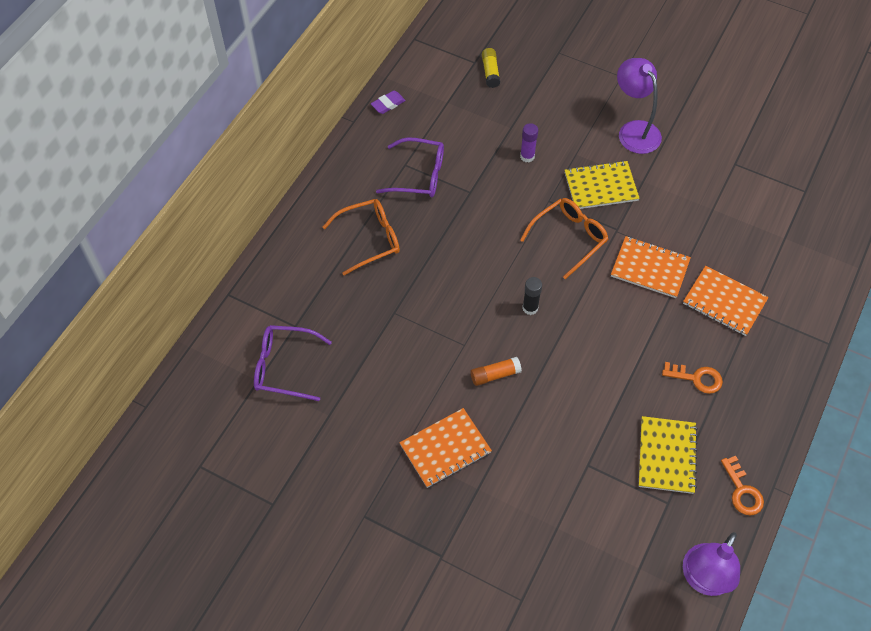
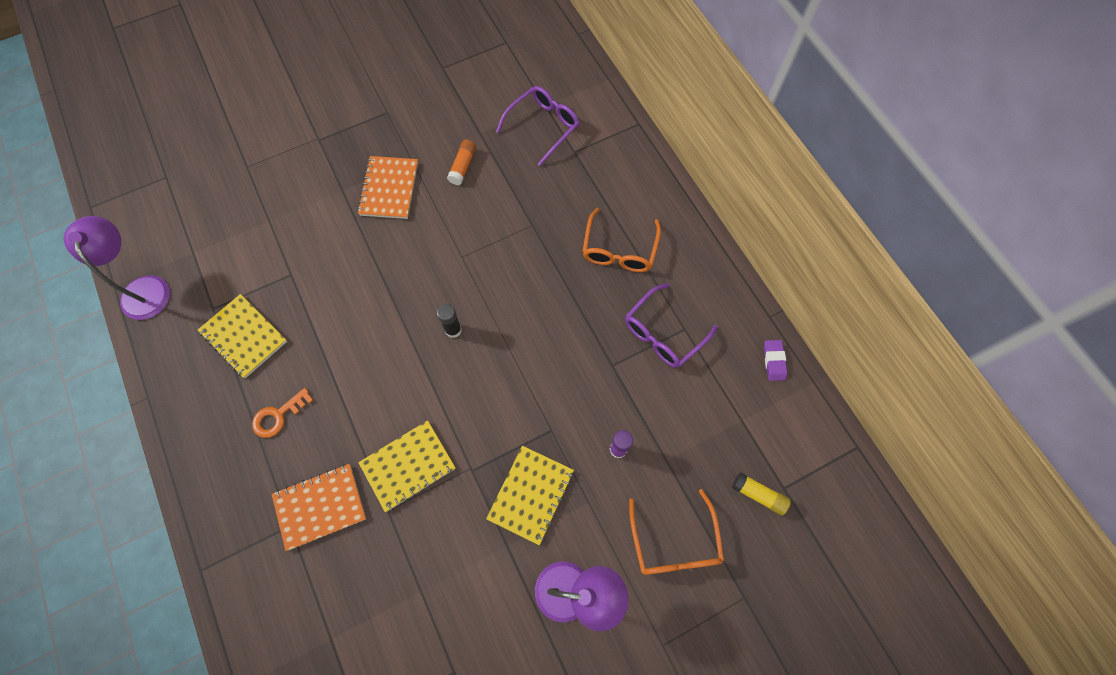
camera: 125 degrees right, 10 degrees up
(495, 375) = (417, 261): orange glue stick -> orange glue stick (463, 166)
(569, 238) = (496, 417): orange glasses -> orange glasses (674, 543)
(650, 268) = (408, 466): orange notebook -> yellow notebook
(742, 491) = (167, 370): orange key -> none

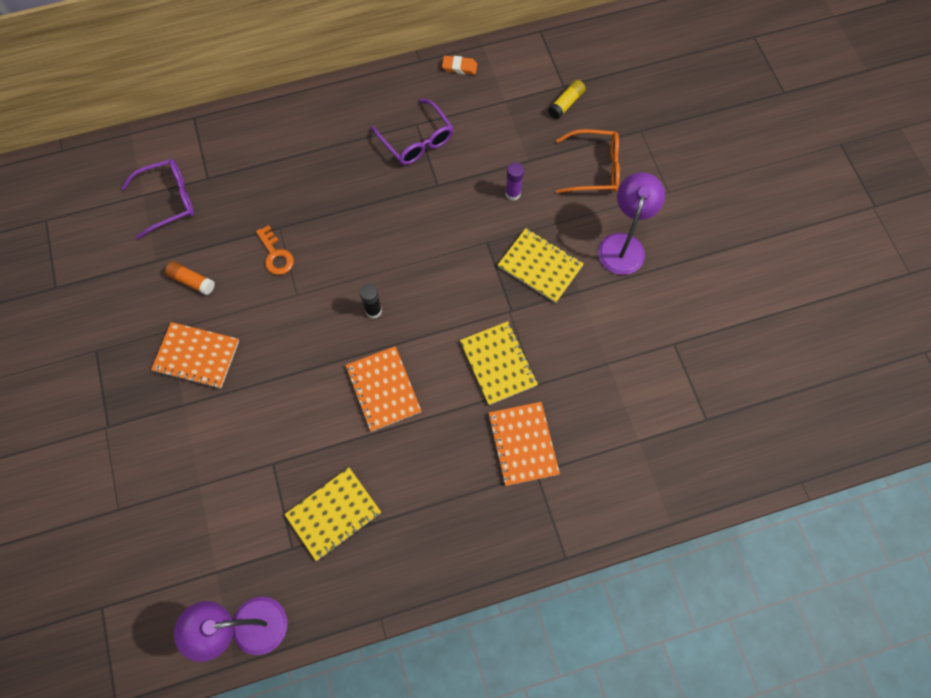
camera: 80 degrees left, 0 degrees up
(278, 416) = (427, 480): orange key -> orange key (276, 255)
(370, 356) = (383, 389): none -> orange notebook
(543, 126) = (168, 200): purple glasses -> purple glasses turned 105 degrees clockwise
(619, 250) = (326, 159): orange glasses -> none
(774, 361) = (459, 67): purple eraser -> orange eraser

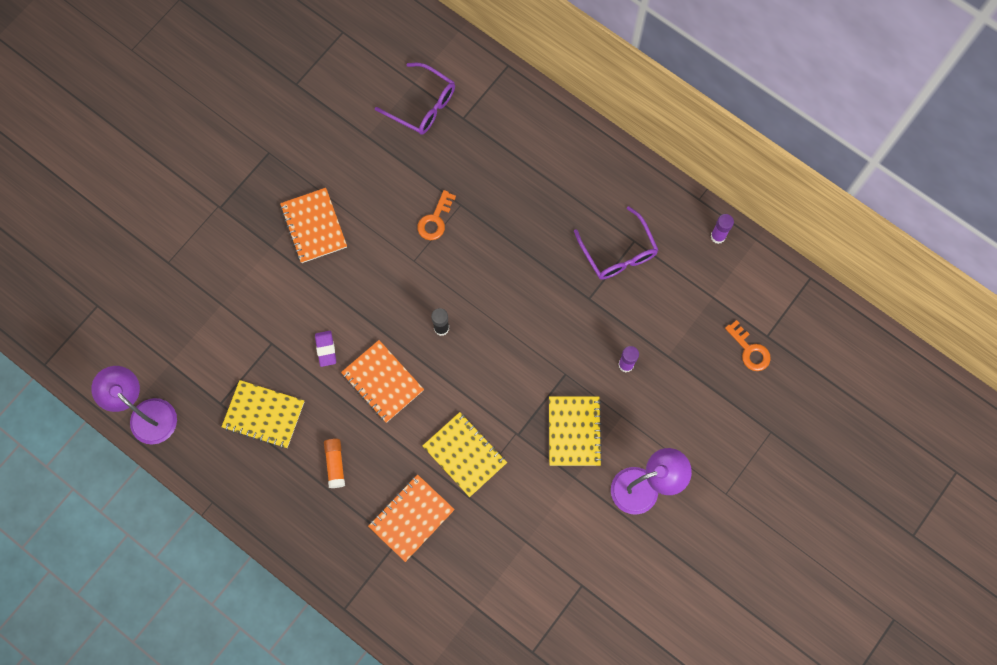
camera: 55 degrees right, 5 degrees up
(192, 281) = (369, 176): orange glue stick -> orange glue stick (335, 464)
(316, 418) = (326, 349): none -> purple eraser
(383, 389) = (382, 382): orange notebook -> orange notebook turned 75 degrees counterclockwise
(416, 140) = (618, 252): purple glasses -> purple glasses turned 45 degrees counterclockwise
(459, 67) = (718, 236): orange eraser -> purple glue stick
(498, 364) = (464, 455): yellow notebook -> yellow notebook turned 75 degrees counterclockwise
(566, 103) = (750, 350): yellow glue stick -> orange key
(594, 168) = (702, 416): orange glasses -> none

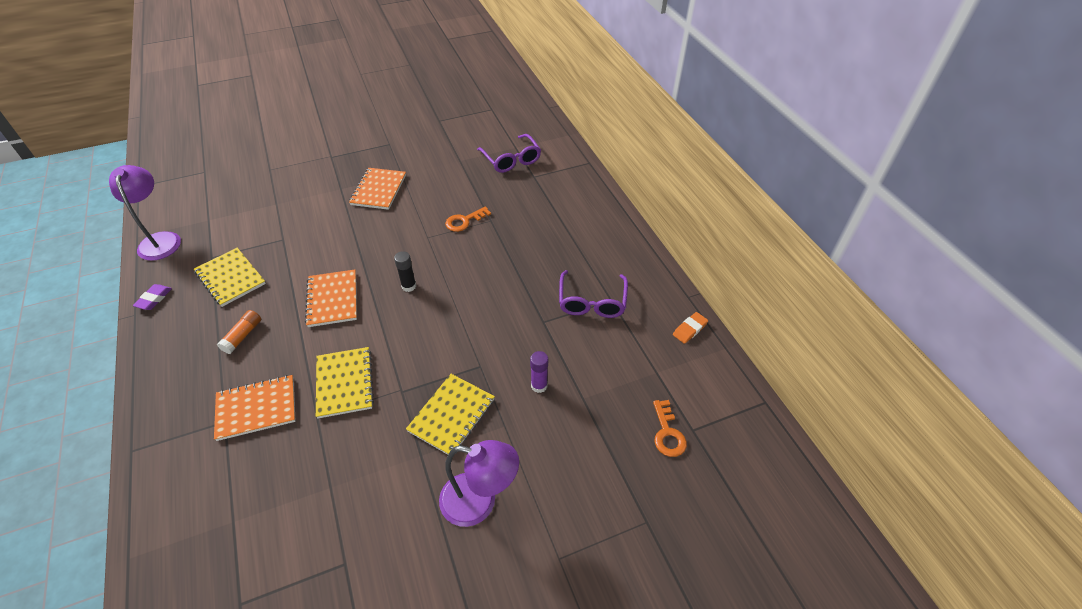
camera: 30 degrees right, 25 degrees down
(326, 349) = (314, 260): purple eraser -> purple eraser (154, 299)
(718, 236) = (689, 329): purple glue stick -> orange eraser

